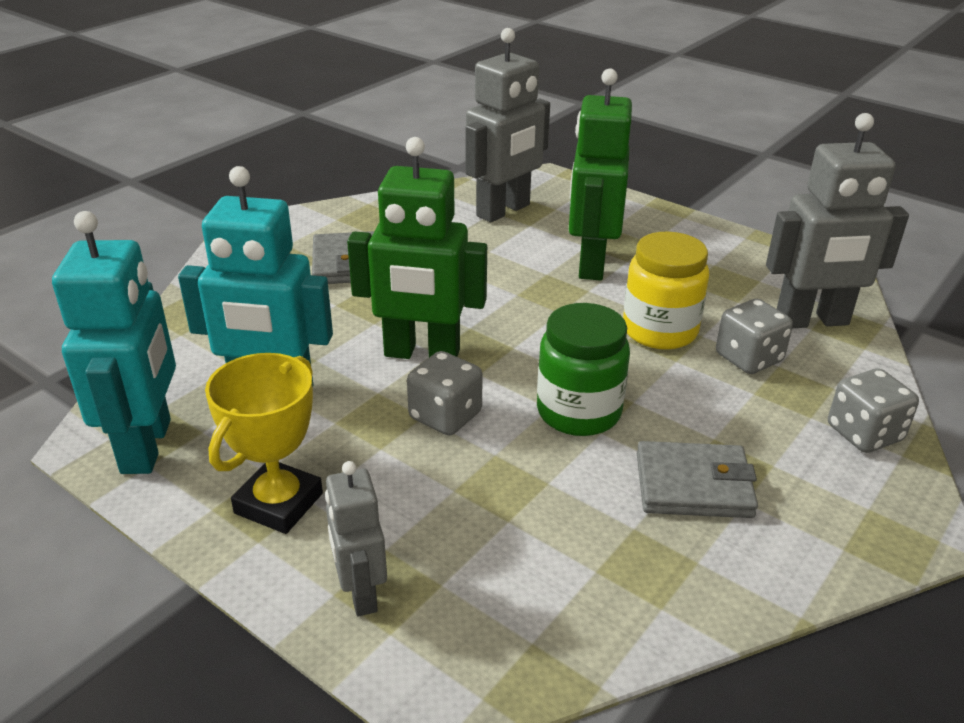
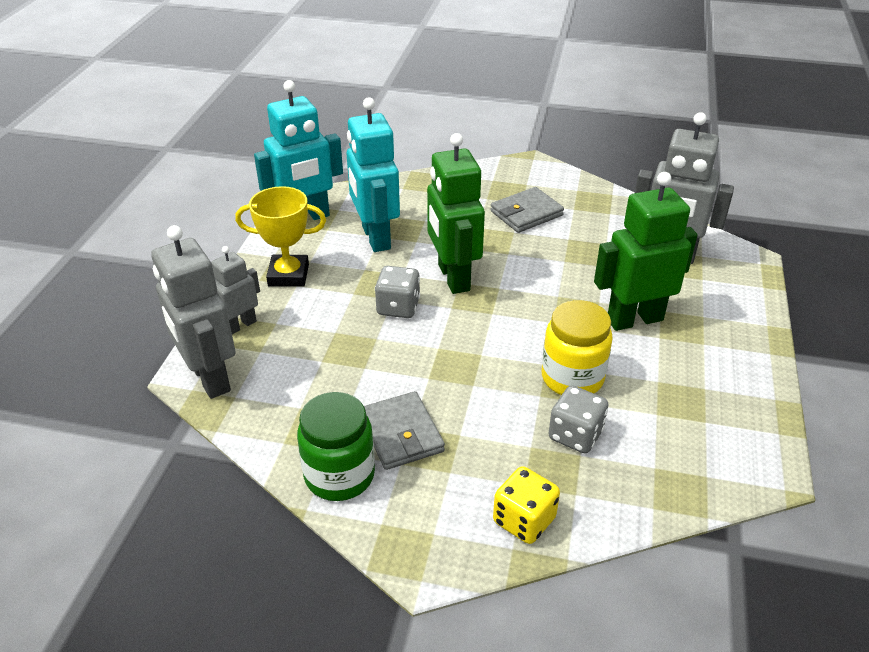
camera: 65 degrees right, 5 degrees up
(578, 412) = (442, 362): green jar -> green jar (339, 475)
(812, 321) = (667, 466): grey robot -> grey robot (209, 378)
(864, 433) = (524, 520): grey dice -> yellow dice

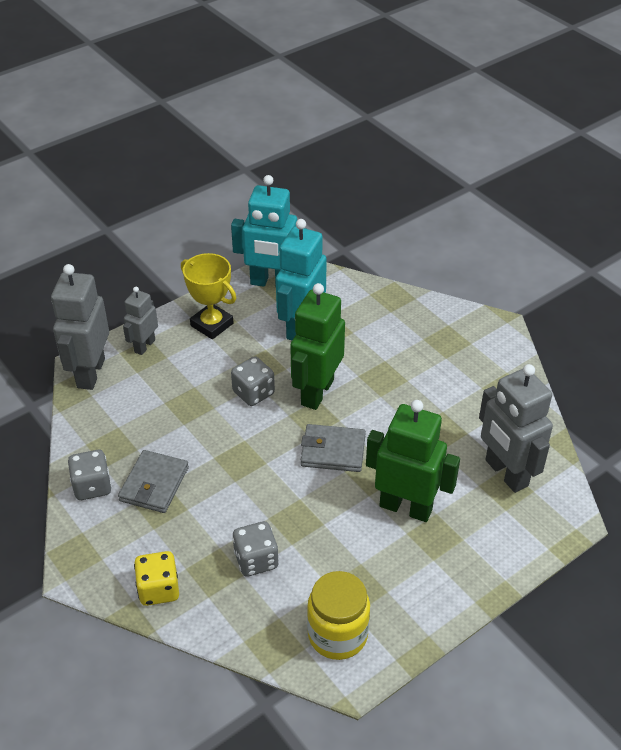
camera: 40 degrees right, 5 degrees up
(240, 325) = (144, 346): grey robot -> grey robot turned 60 degrees counterclockwise
(339, 475) = (92, 486): green jar -> grey dice
(526, 213) = (437, 370): grey wallet -> grey wallet (333, 451)
(572, 378) = (304, 520): yellow jar -> yellow jar (337, 635)

